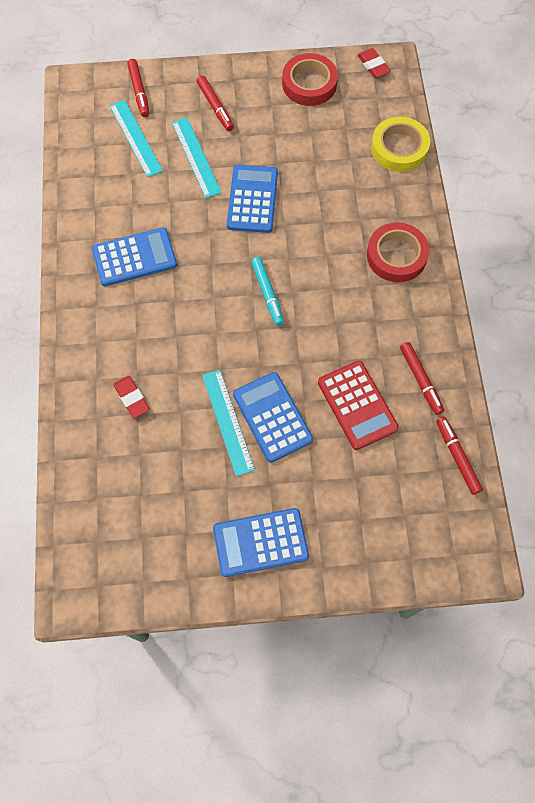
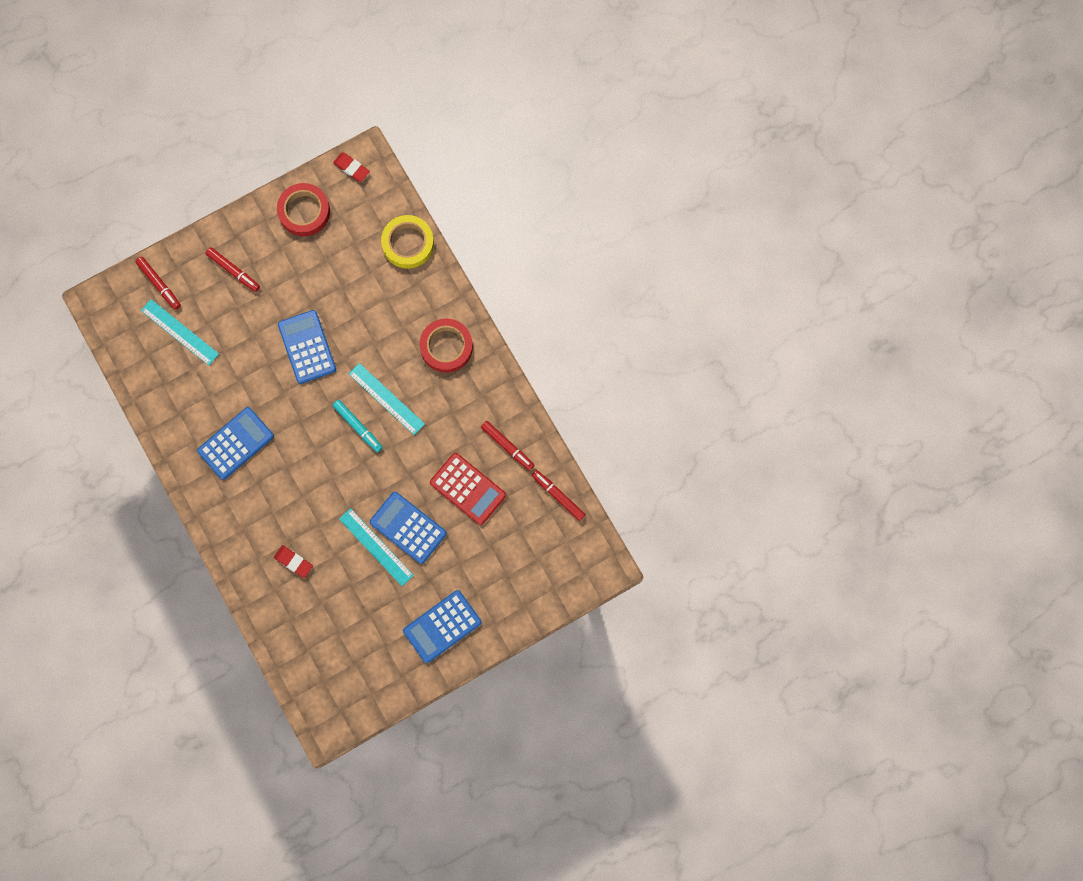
camera: 25 degrees left, 10 degrees up
(196, 157) = (241, 328): turquoise ruler -> turquoise ruler (386, 398)

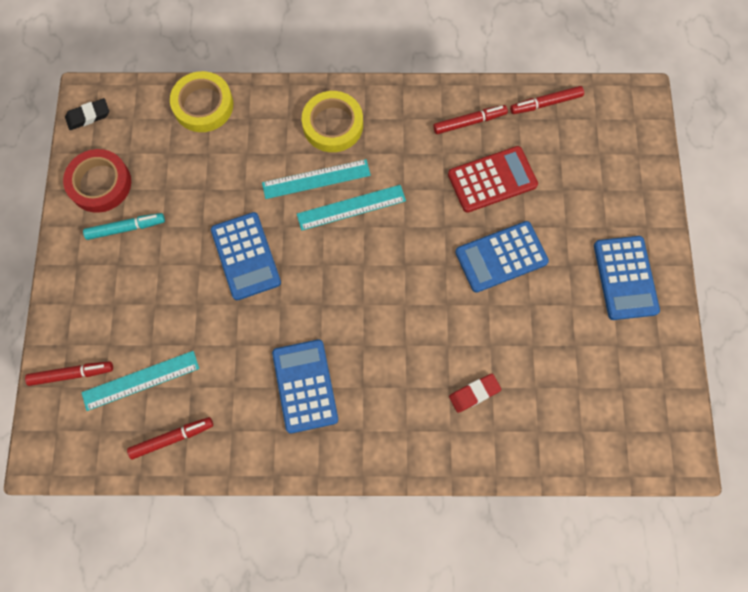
camera: 60 degrees left, 5 degrees down
(233, 271) = (112, 287): red marker -> red marker (172, 438)
(307, 347) = (246, 256): blue calculator -> blue calculator turned 120 degrees counterclockwise
(351, 168) = (88, 116): red eraser -> black eraser
(358, 427) = (364, 250): turquoise marker -> turquoise marker (126, 228)
(376, 547) = (504, 299): turquoise ruler -> turquoise ruler (316, 179)
(446, 347) = (333, 125): red tape -> yellow tape

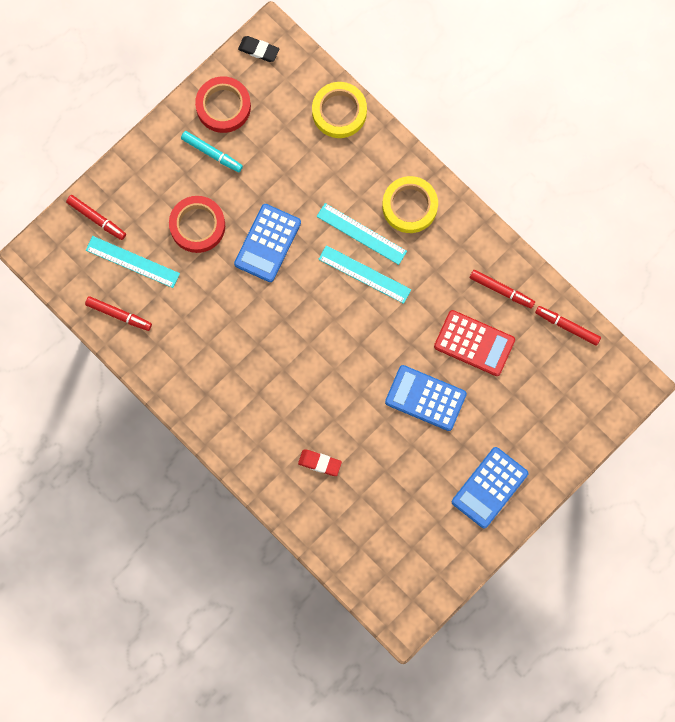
camera: 45 degrees right, 5 degrees up
(170, 297) = (197, 226): none -> red tape
(305, 386) = (224, 359): blue calculator -> none

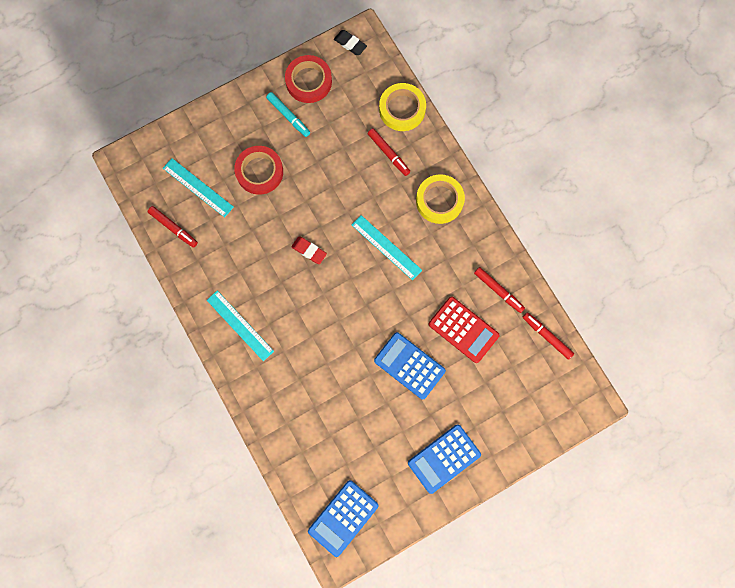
camera: 15 degrees right, 0 degrees up
(96, 219) = (179, 145): red marker -> red marker (388, 153)
(267, 243) = (313, 201): blue calculator -> blue calculator (343, 518)
(319, 463) = (304, 397): red eraser -> red eraser (309, 251)
(361, 234) = (393, 213): turquoise ruler -> turquoise ruler (240, 325)

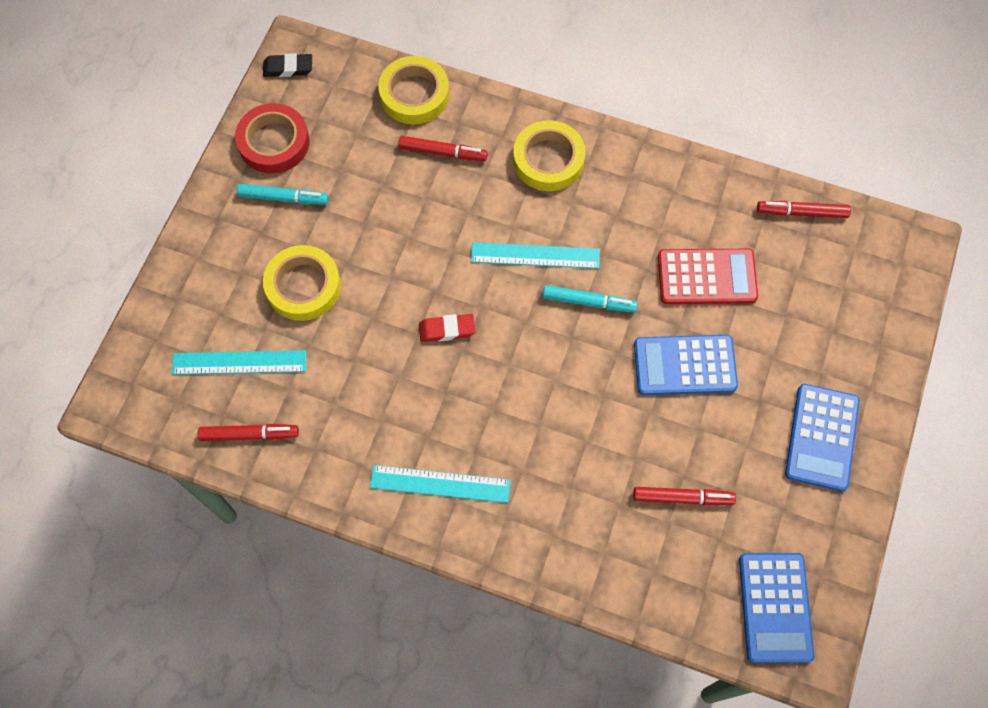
camera: 40 degrees left, 10 degrees down
(259, 172) = (303, 286): red tape -> yellow tape
(391, 293) = (588, 302): none -> turquoise marker
(498, 291) = (704, 205): red marker -> red marker (682, 498)

